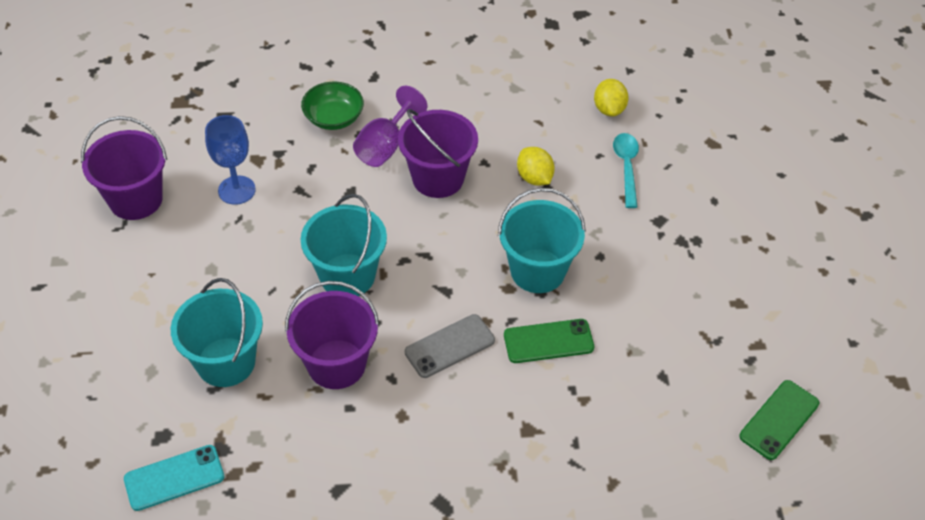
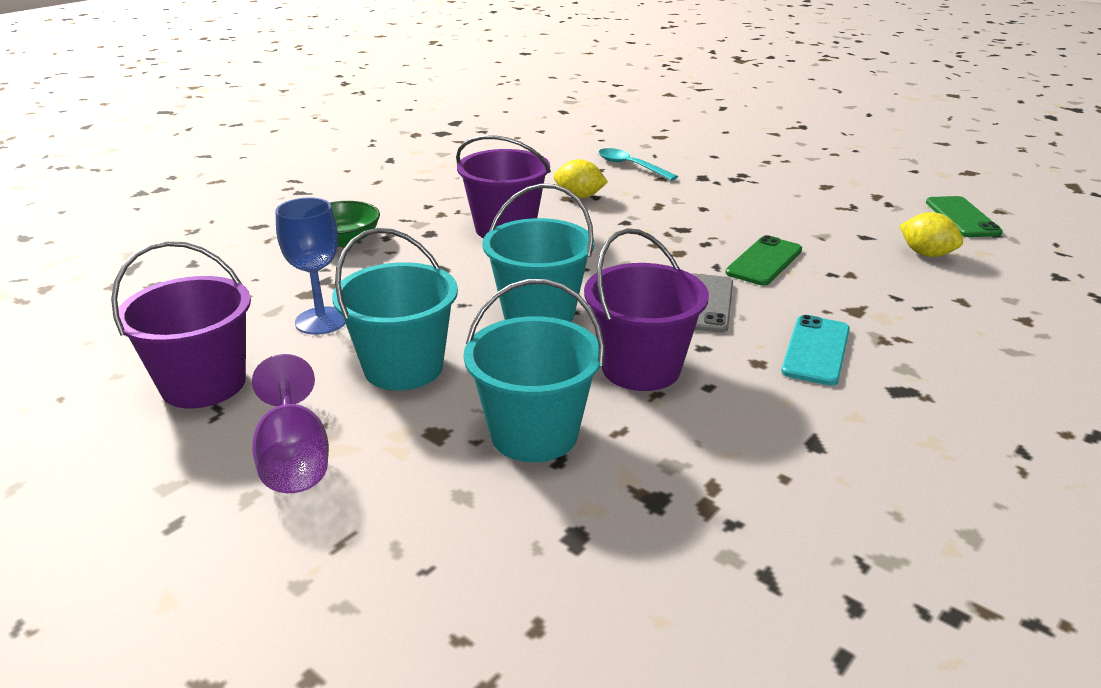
camera: 45 degrees left, 20 degrees down
(174, 478) = (656, 559): turquoise phone -> turquoise phone (816, 350)
(385, 146) = (424, 233): purple goblet -> purple goblet (294, 459)
(537, 271) = (679, 234): turquoise bucket -> turquoise bucket (403, 367)
(609, 109) = (563, 149): yellow lemon -> yellow lemon (926, 254)

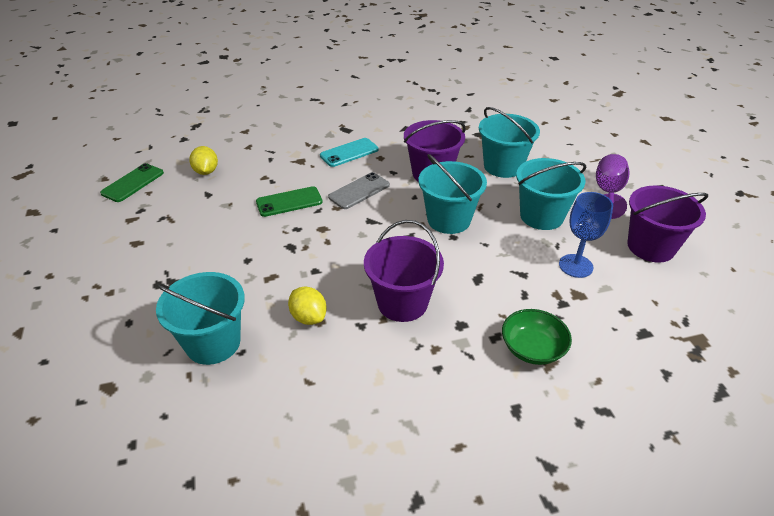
camera: 145 degrees left, 10 degrees up
(630, 166) = (213, 343): turquoise spoon -> turquoise bucket

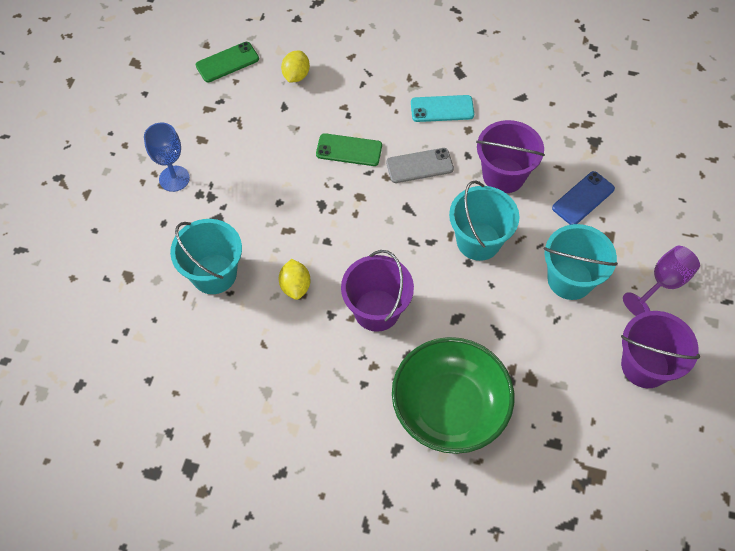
camera: 30 degrees right, 20 degrees up
(503, 166) = (583, 198): turquoise bucket -> blue phone
(532, 348) = (449, 407): green bowl -> green bowl, size x1.95
(575, 266) = (554, 349): blue goblet -> blue goblet (174, 178)

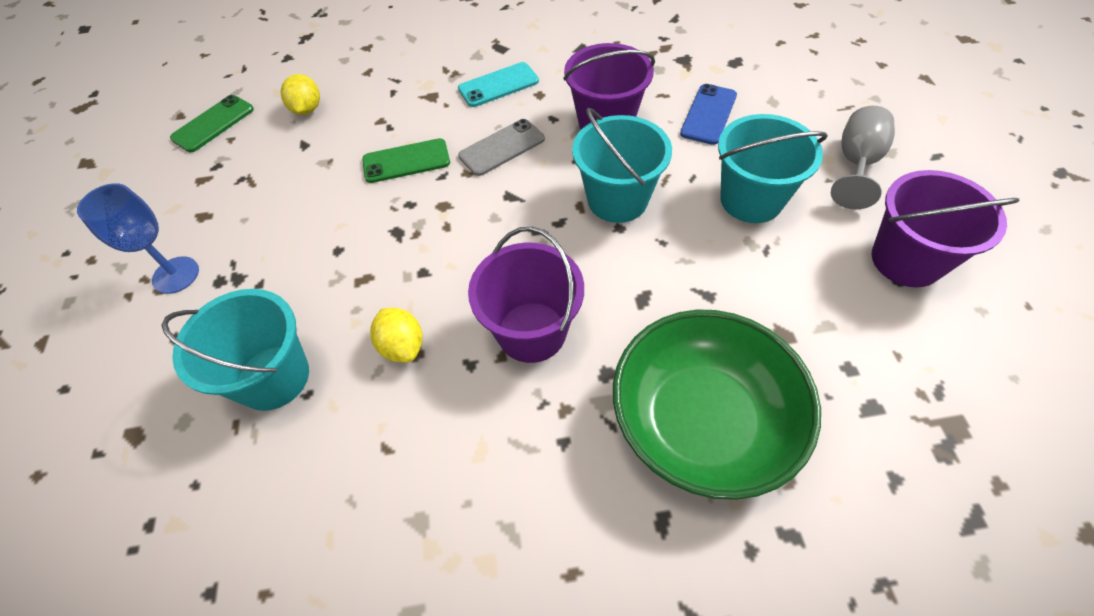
camera: 20 degrees left, 5 degrees down
(663, 283) = (856, 164): purple goblet -> grey goblet

